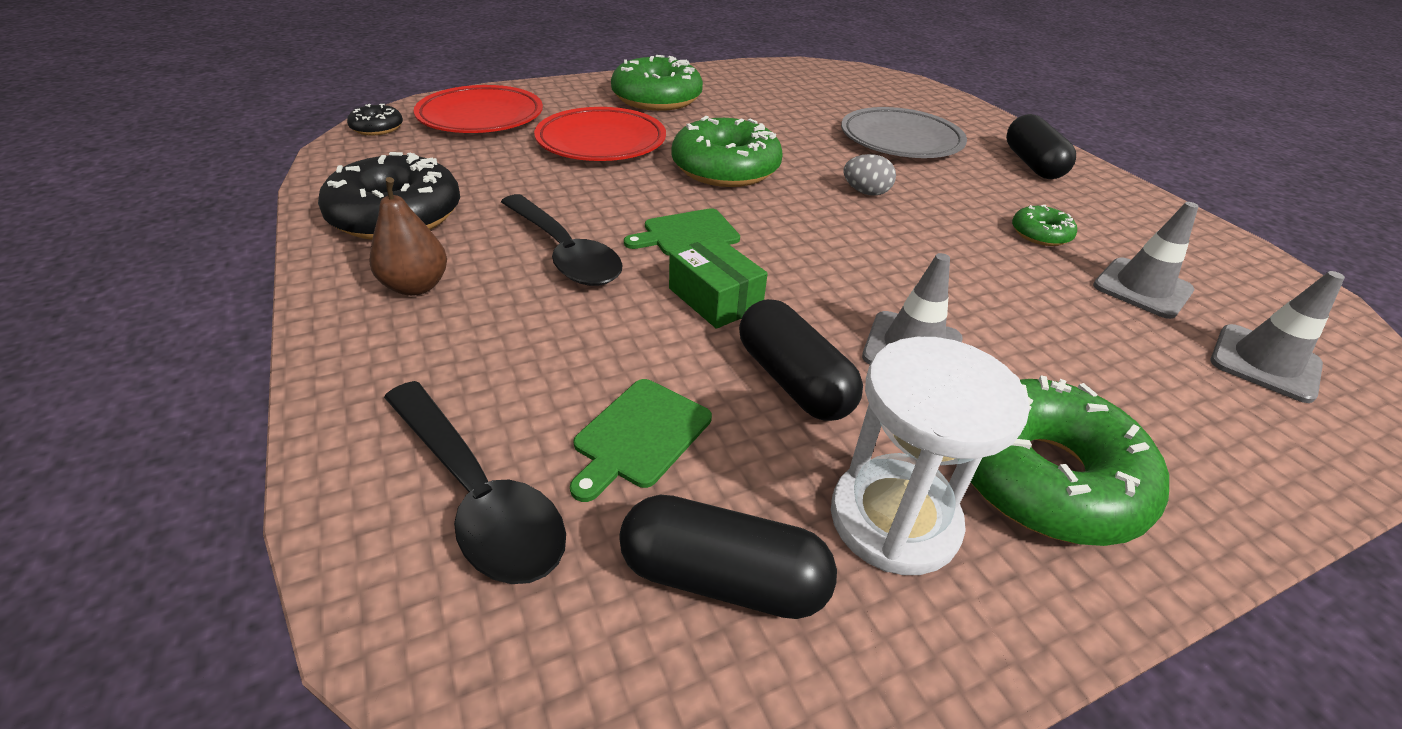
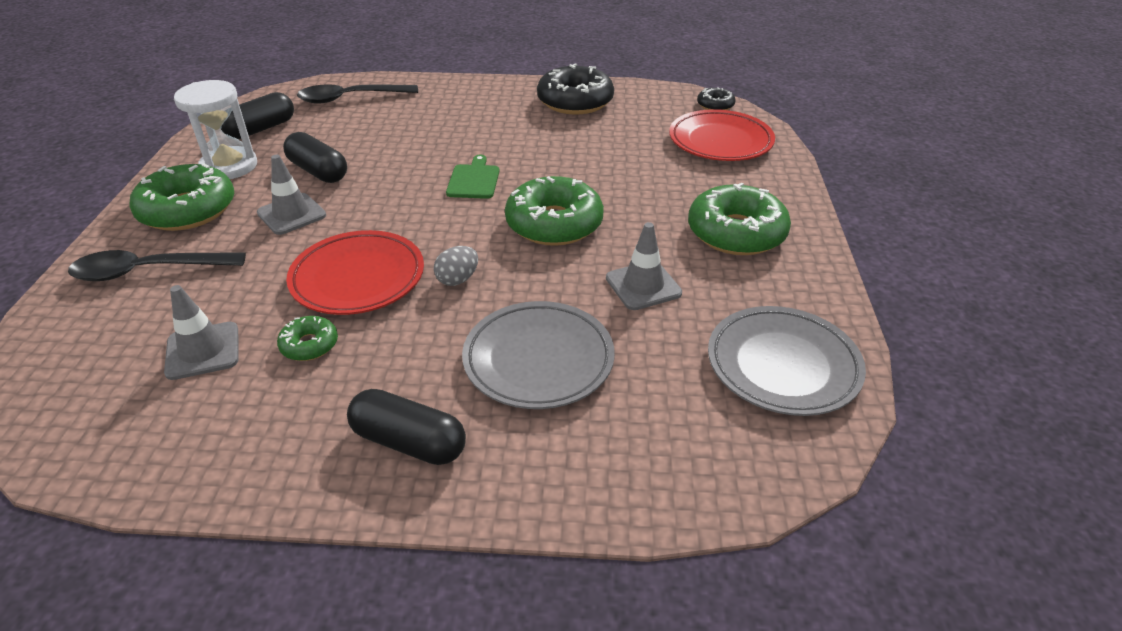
camera: 120 degrees right, 0 degrees up
(416, 286) = (495, 100): brown pear -> none
(564, 252) = (490, 138): black spoon -> black spoon (148, 271)
(601, 142) = (641, 181): red plate -> red plate (358, 278)
(640, 435) = (337, 129): green cutting board -> none
(715, 298) = (400, 170): green box -> none
(793, 380) = (318, 171): black capsule -> black capsule turned 45 degrees clockwise
(796, 77) = (782, 366): none -> grey plate
(1264, 363) = (97, 348): grey traffic cone -> grey traffic cone (643, 286)

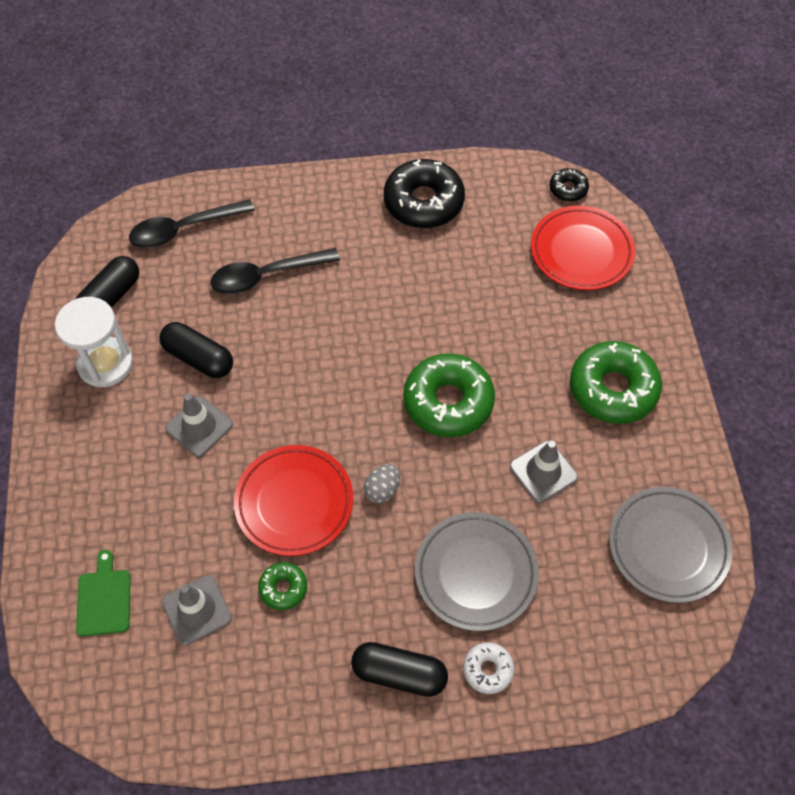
camera: 10 degrees left, 20 degrees up
(148, 271) = (101, 524): black spoon -> black spoon (266, 276)
(188, 210) = (96, 435): green donut -> none
(474, 180) = (356, 349): green cutting board -> green cutting board (104, 599)
(523, 454) = (488, 669): none -> white donut

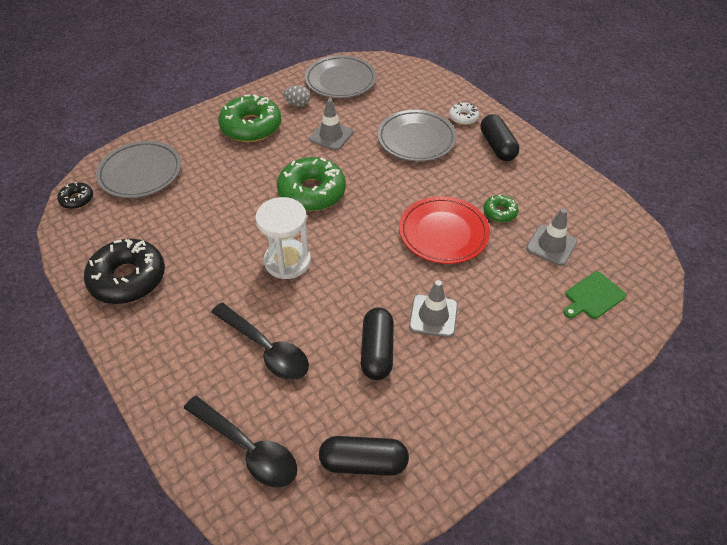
camera: 120 degrees left, 10 degrees down
(105, 364) = (431, 418): white hourglass -> white hourglass (287, 261)
(382, 490) = (399, 196): grey egg -> grey egg (298, 104)
(581, 252) = (141, 173): red plate -> grey plate

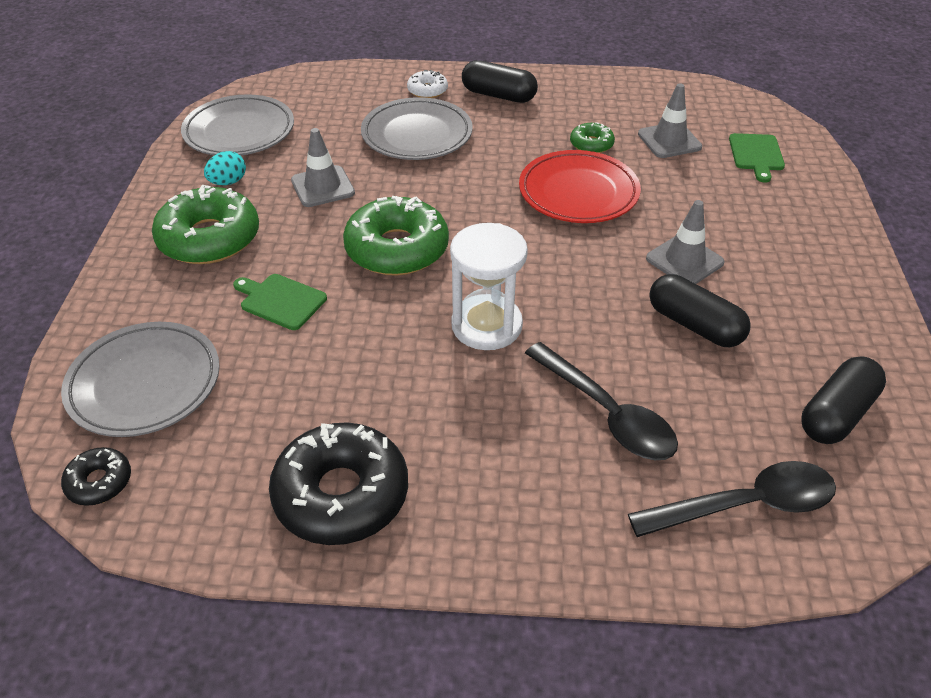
camera: 50 degrees left, 5 degrees down
(232, 178) = (280, 301): none -> green cutting board
(266, 348) = (606, 413): black spoon -> black spoon turned 60 degrees clockwise
(298, 104) = (228, 182): grey egg -> turquoise egg

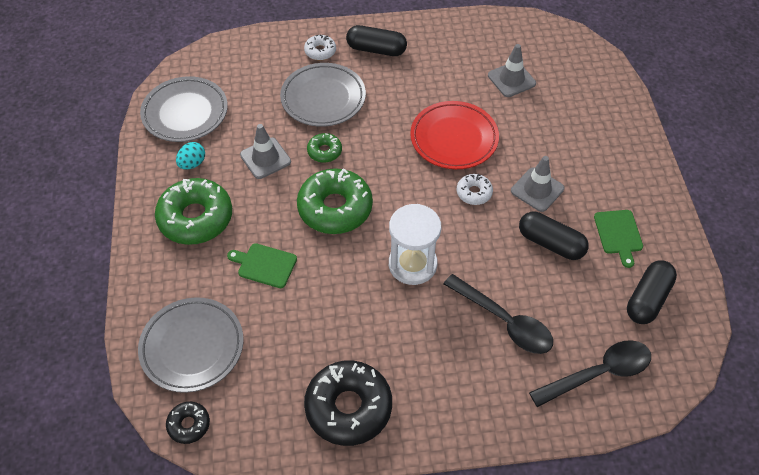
camera: 10 degrees left, 10 degrees up
(591, 144) = (455, 90): green donut -> green donut (324, 151)
(593, 254) = (474, 193): none -> white donut
(756, 154) = (575, 85): green cutting board -> green cutting board (618, 234)

